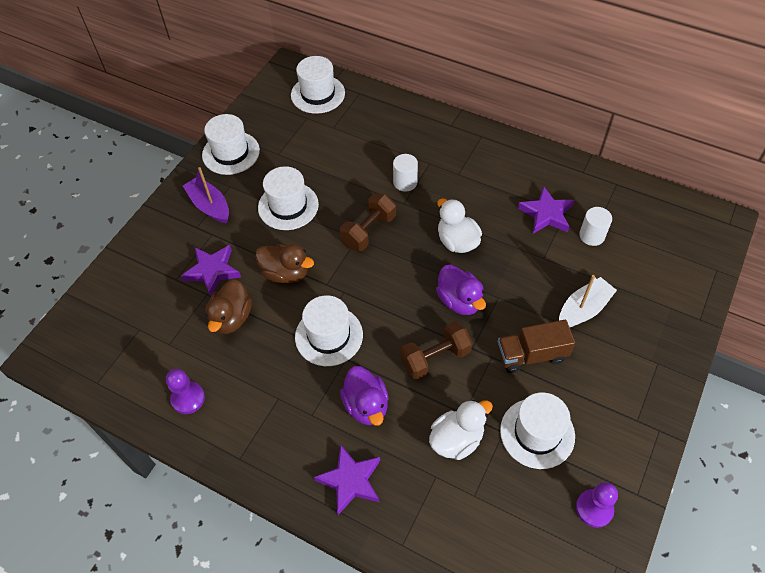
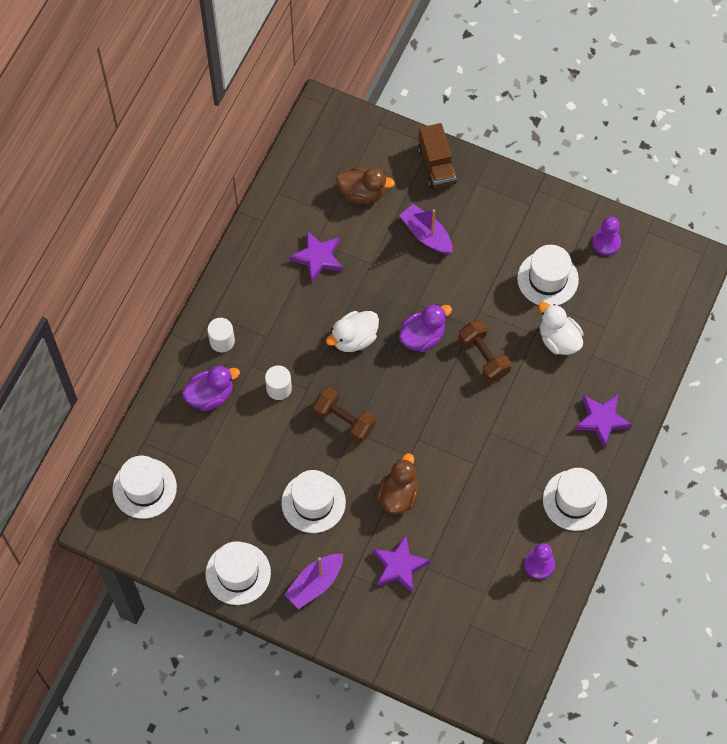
camera: 95 degrees left, 10 degrees up
(231, 318) = (453, 539): brown duck -> brown duck (362, 193)
(329, 336) = (467, 448): white hat -> white hat (574, 500)
(366, 405) = (534, 412): purple duck -> purple duck (210, 395)
(531, 355) = (475, 279): brown truck -> brown truck (436, 165)
(583, 309) = (426, 234): white boat -> purple boat
(592, 235) = (343, 220): white cylinder -> white cylinder (222, 341)

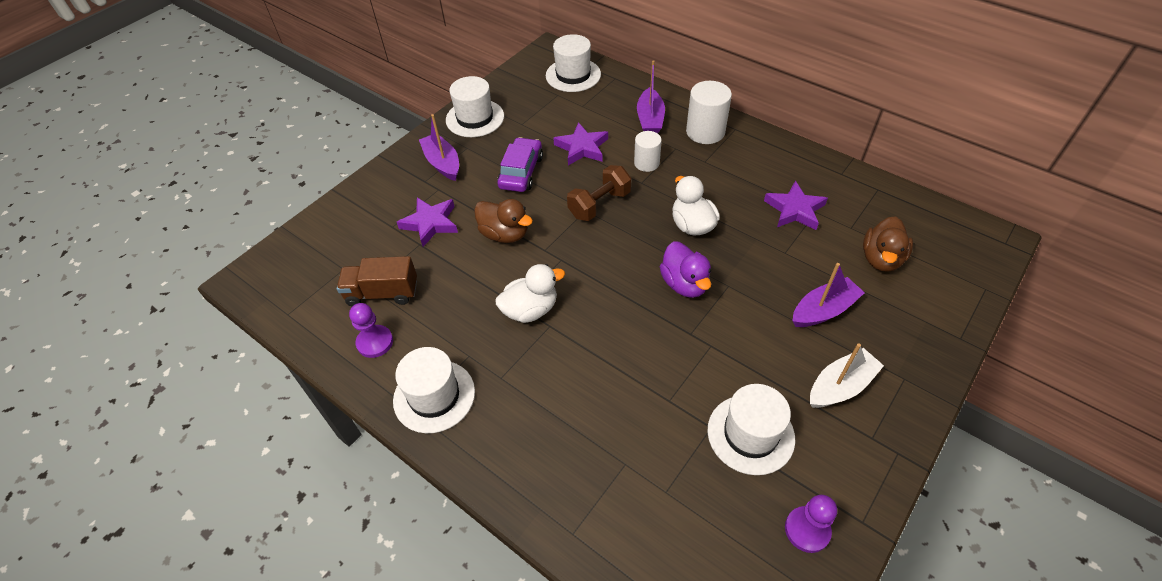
camera: 105 degrees right, 15 degrees down
(210, 395) = (650, 119): purple duck -> purple boat
(222, 341) = (705, 132): white cylinder -> white cylinder, size x1.58
(313, 502) = (521, 172): white hat -> purple car
(436, 165) = (928, 338): brown truck -> brown truck (382, 293)
(483, 357) = (647, 338): brown dumbbell -> none
(493, 223) = (840, 386): none -> white boat
(558, 339) = (656, 427): white duck -> white duck (530, 309)
(601, 420) = (528, 453): purple star -> purple star (582, 148)

